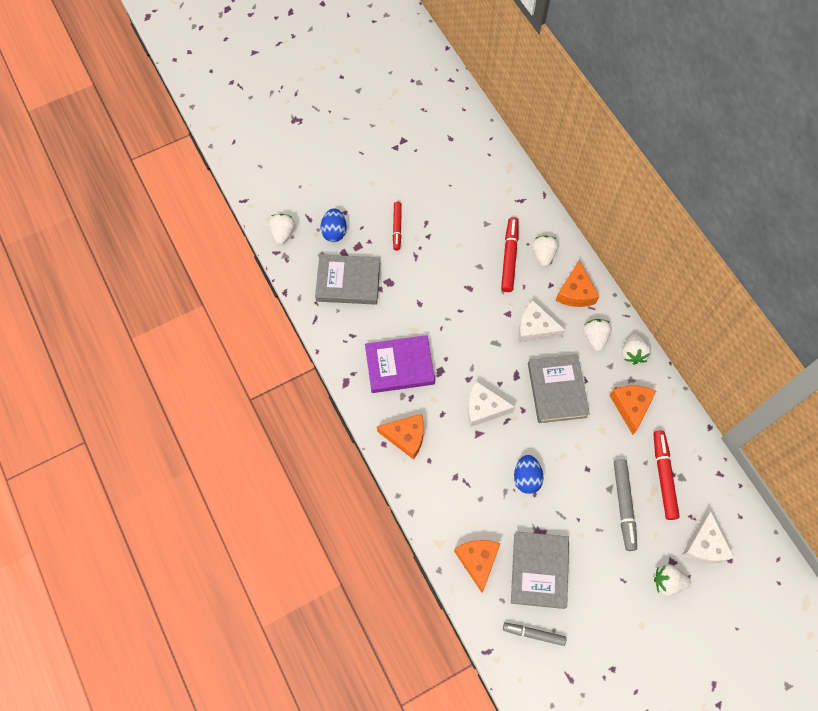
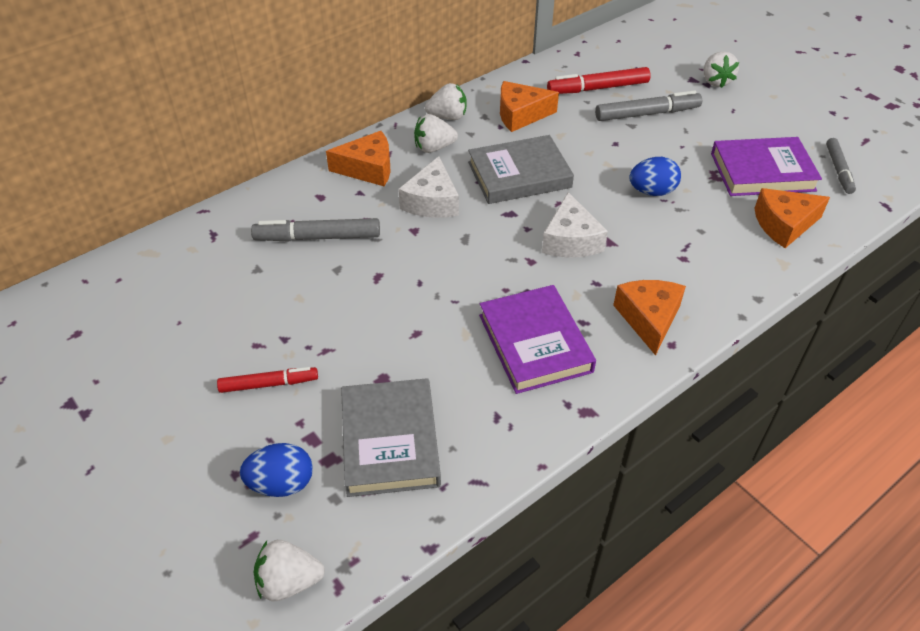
camera: 100 degrees left, 20 degrees down
(509, 257) = (317, 237): red marker -> grey marker
(539, 570) = (762, 172): grey book -> purple book
(543, 255) = (310, 203): white strawberry -> none
(704, 545) = (662, 60): white cheese -> none

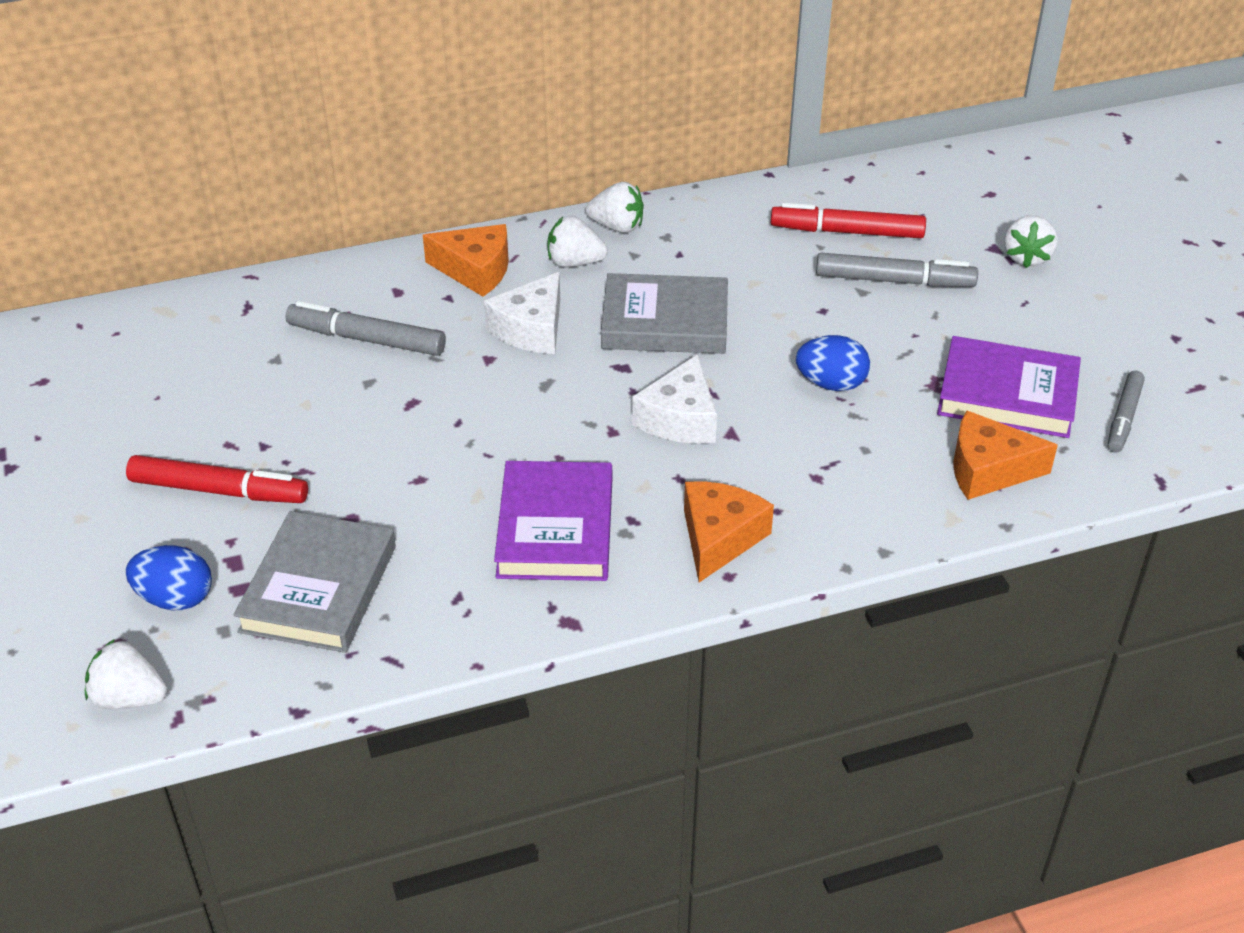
camera: 20 degrees right, 5 degrees down
(269, 384) = (219, 490): red marker -> red marker, size x1.50
(520, 115) = (716, 245): orange cheese -> none

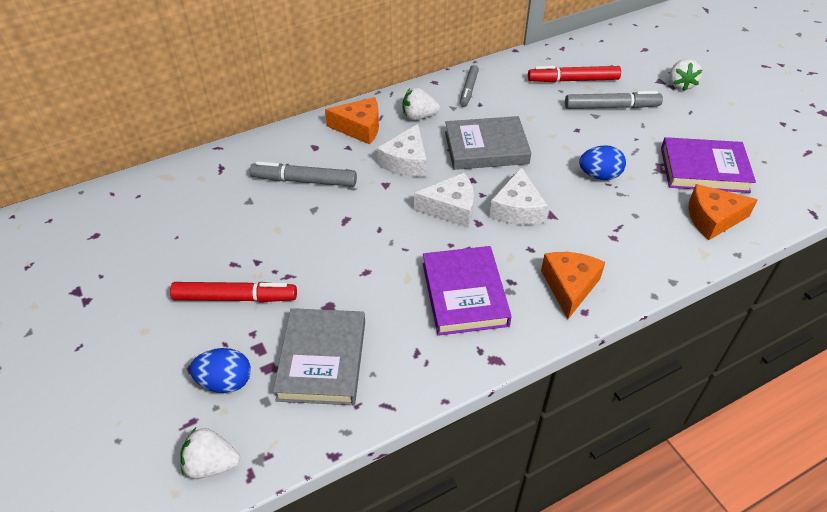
camera: 10 degrees left, 5 degrees up
(577, 405) = (451, 208): none -> white cheese
(617, 227) = (437, 91): white strawberry -> none
(1123, 418) = (775, 176): grey marker -> grey marker (468, 90)

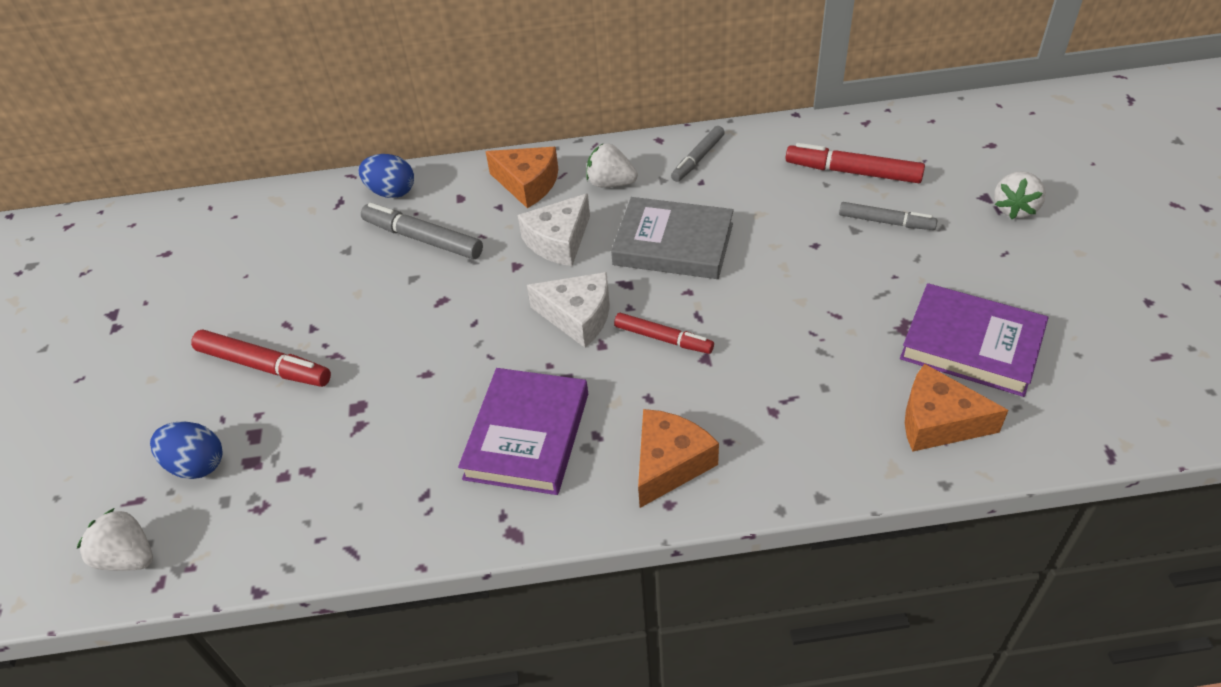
camera: 25 degrees right, 0 degrees up
(322, 360) = (313, 470): grey book -> none
(517, 209) = (663, 339): white cheese -> red marker
(599, 175) = (807, 318): blue egg -> blue egg (391, 192)
(611, 107) = (886, 222): grey marker -> grey marker, size x0.67

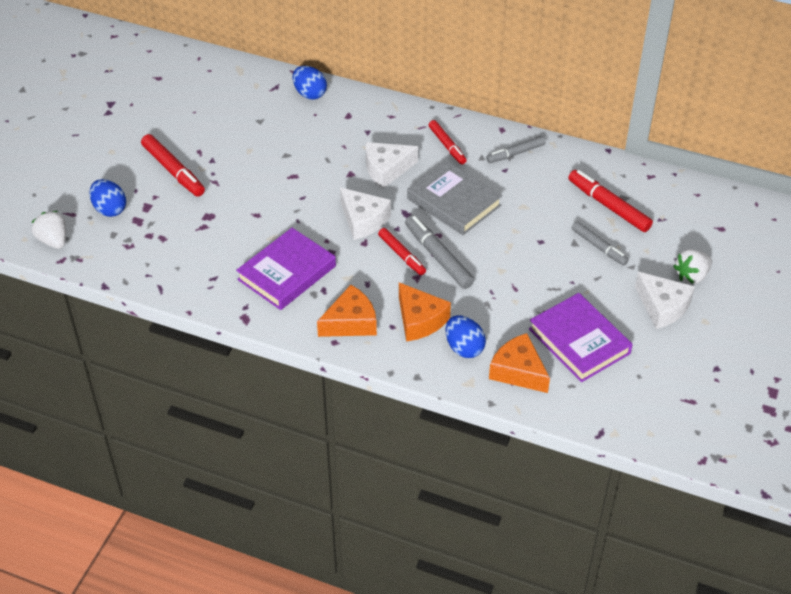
camera: 25 degrees right, 0 degrees up
(423, 239) = (308, 133): grey marker -> grey marker (438, 257)
(528, 184) = (395, 124): orange cheese -> orange cheese (420, 320)
(610, 183) = (447, 146): white strawberry -> red marker
(845, 424) = (464, 348): none -> blue egg
(1020, 258) = (662, 307): none -> white cheese

